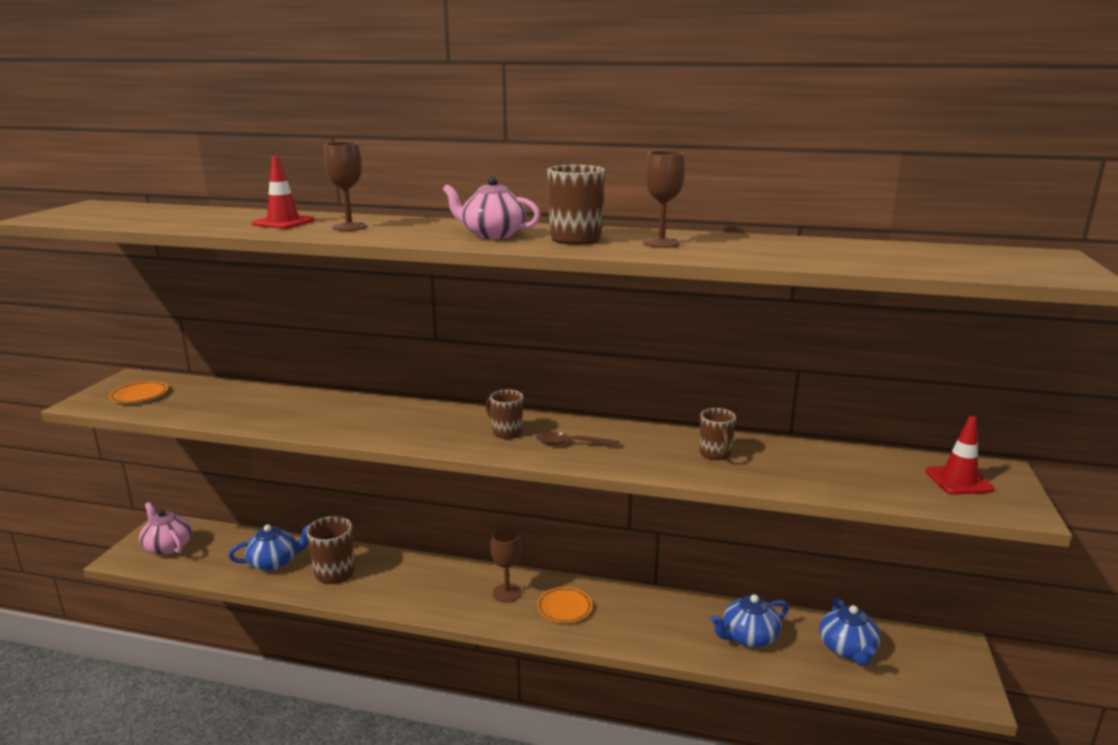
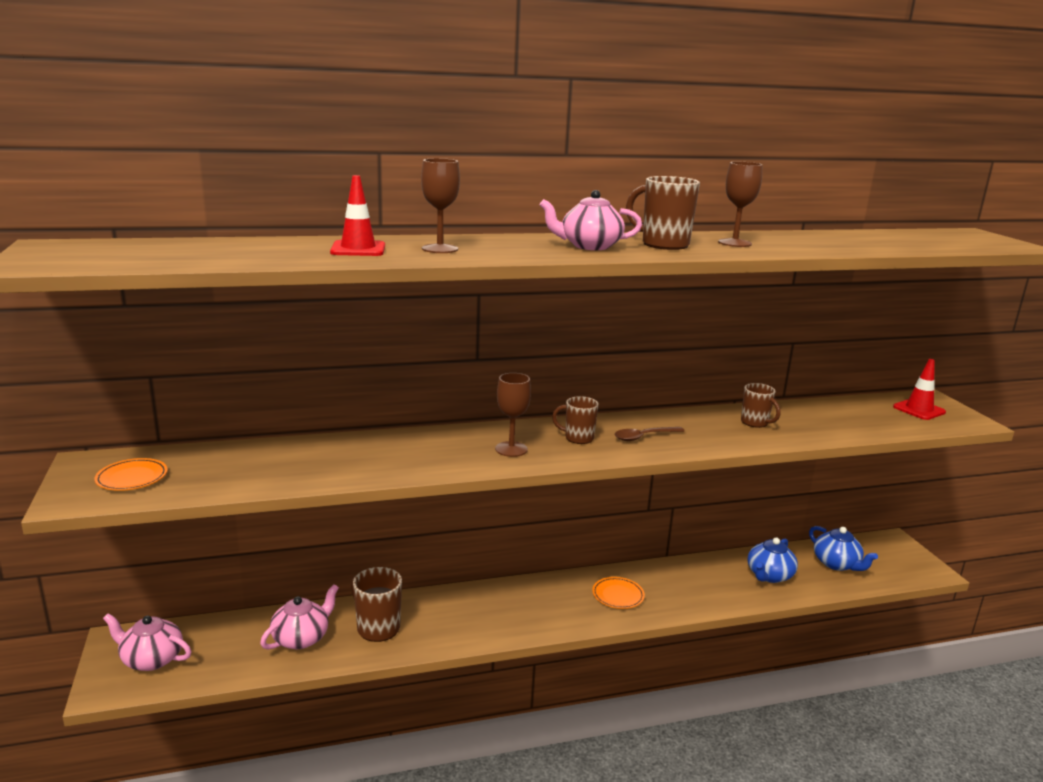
camera: 30 degrees left, 0 degrees up
(274, 562) = (301, 638): blue teapot -> pink teapot
(507, 593) = (559, 598): brown goblet -> brown goblet (511, 449)

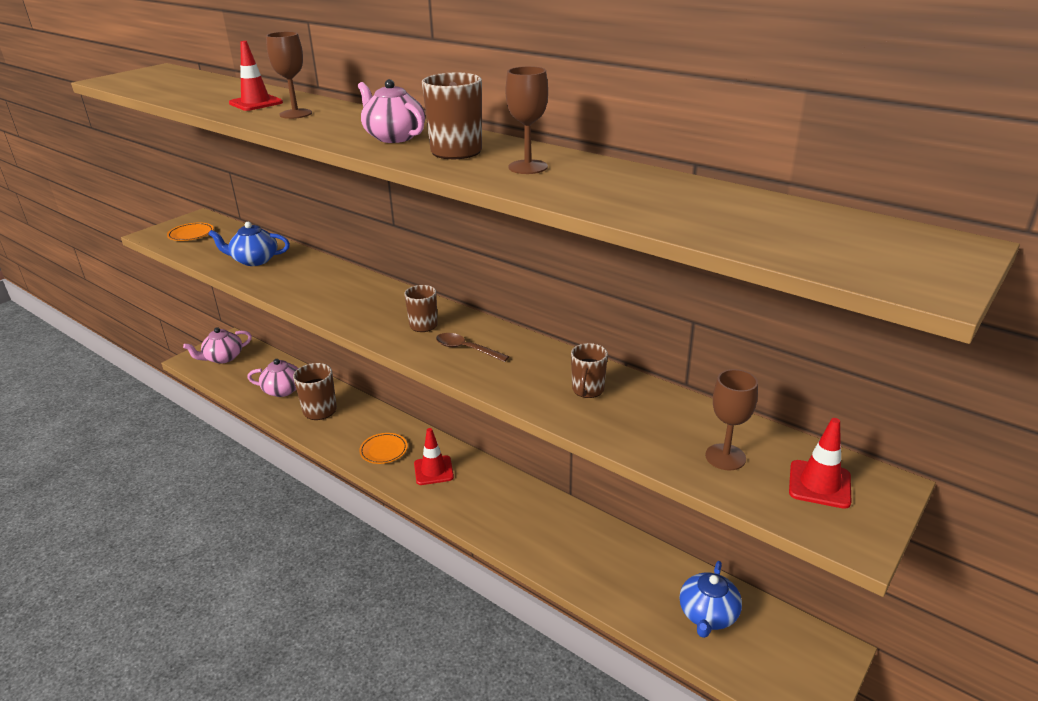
camera: 55 degrees right, 10 degrees up
(151, 659) = (223, 358): pink teapot -> pink teapot turned 105 degrees counterclockwise
(511, 449) = (366, 309): brown goblet -> brown goblet (725, 457)
(564, 602) = (433, 470): none -> red traffic cone
(618, 595) = (474, 492): orange plate -> orange plate (383, 450)
(769, 575) = (618, 571): blue teapot -> blue teapot (254, 260)

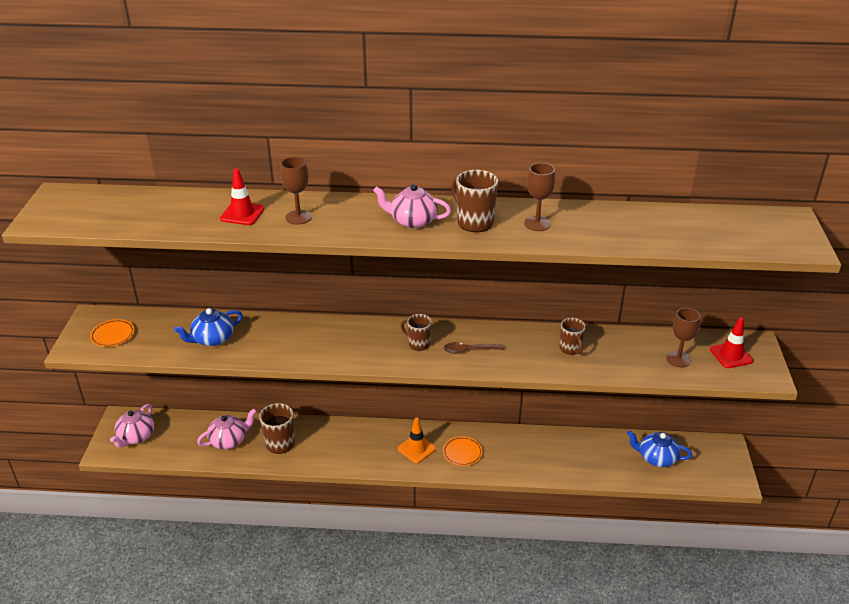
camera: 35 degrees left, 5 degrees up
(383, 450) = (365, 451): orange plate -> orange plate (462, 452)
(433, 470) = (416, 449): red traffic cone -> orange traffic cone
(708, 615) = (656, 458): blue teapot -> blue teapot turned 120 degrees clockwise

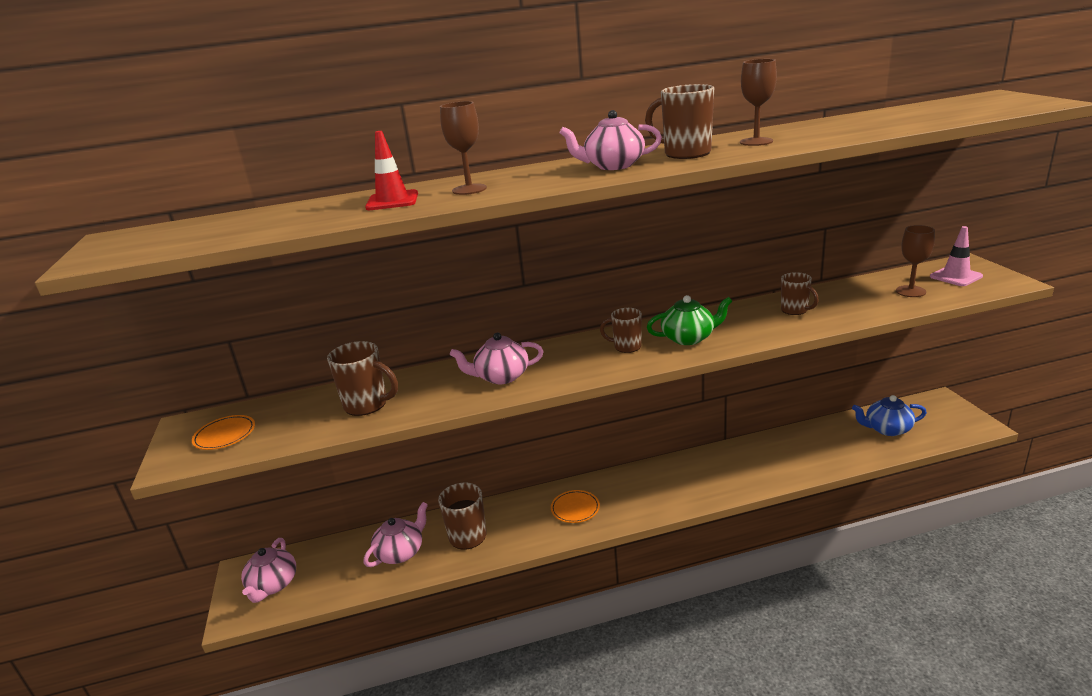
camera: 15 degrees left, 10 degrees down
(212, 339) = (367, 405): blue teapot -> brown mug
(313, 343) = (501, 377): none -> pink teapot
(416, 449) = (633, 494): orange traffic cone -> none
(462, 452) = (686, 483): orange plate -> orange plate (575, 508)
(469, 350) = (689, 338): brown spoon -> green teapot
(731, 355) = (956, 276): red traffic cone -> pink traffic cone

